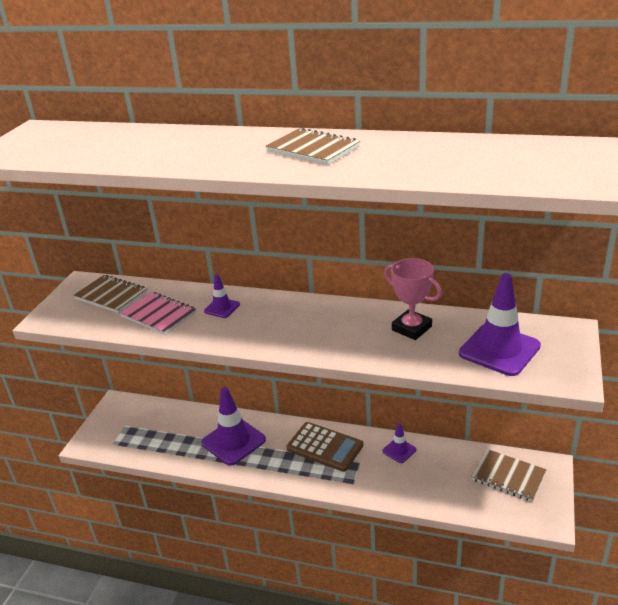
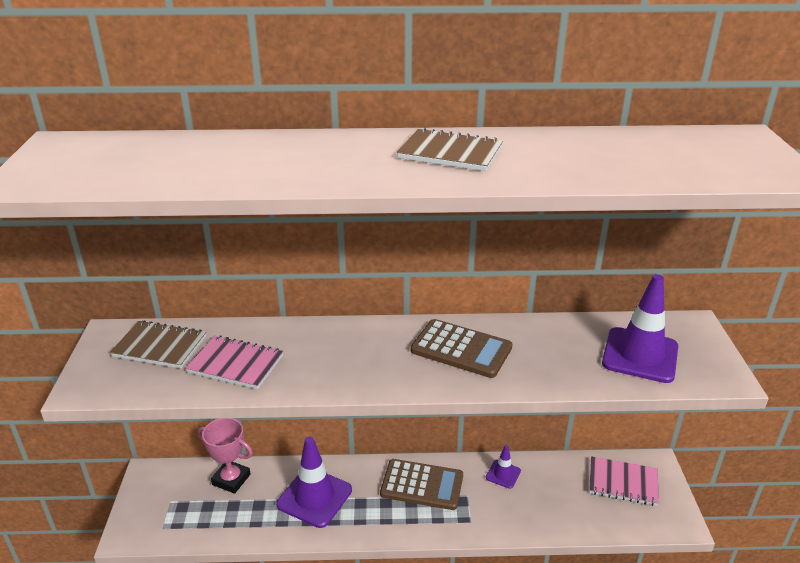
camera: 20 degrees left, 0 degrees up
(222, 308) = (311, 345): purple traffic cone -> none
(341, 325) = (461, 349): none -> brown calculator
(411, 328) = (538, 343): pink trophy -> pink trophy (231, 479)
(508, 476) = (623, 483): brown notebook -> pink notebook

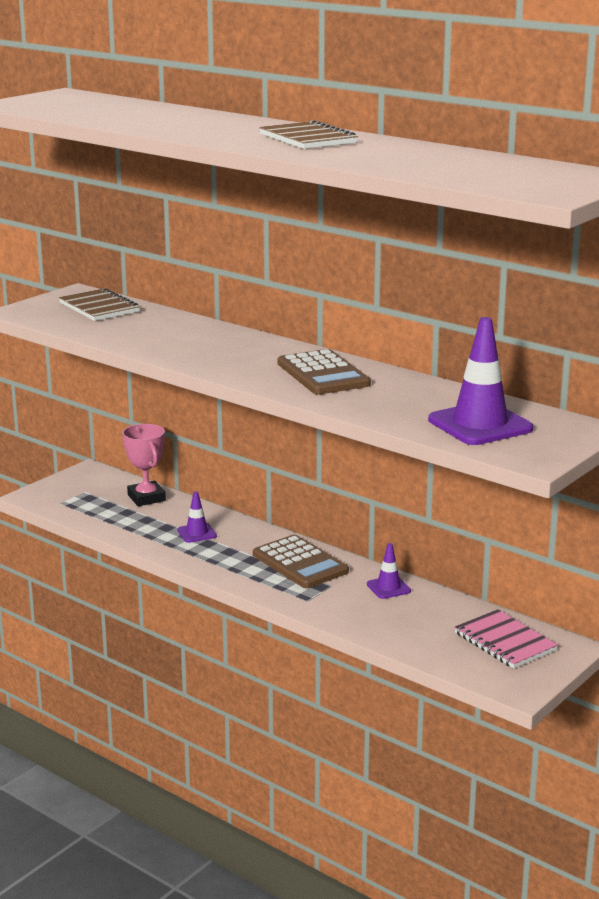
camera: 40 degrees right, 10 degrees down
(236, 364) = (135, 330): pink notebook -> none
(314, 497) = (197, 533): purple traffic cone -> purple traffic cone, size x0.51

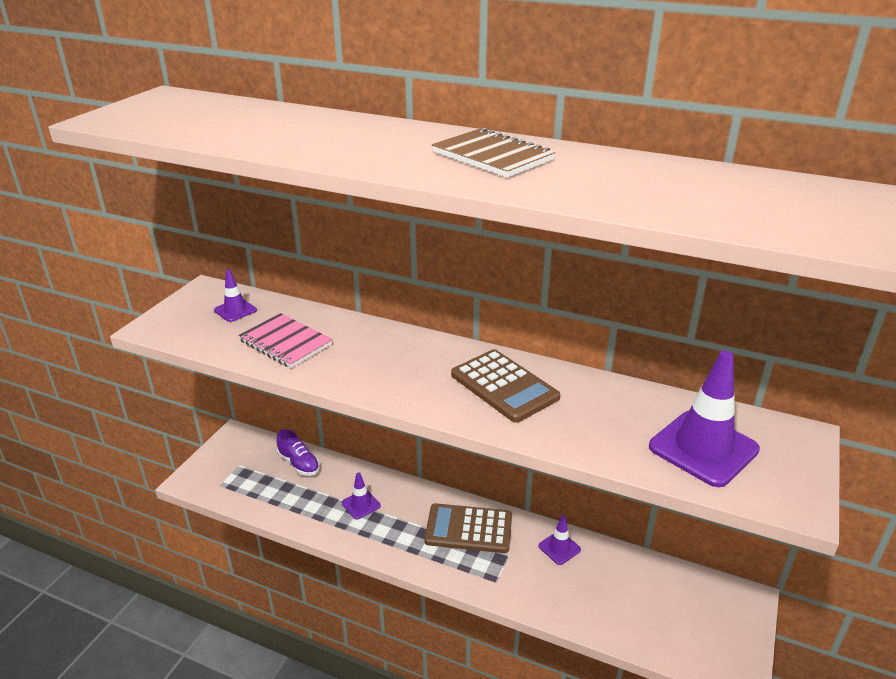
camera: 15 degrees left, 10 degrees up
(99, 307) = (235, 310): brown notebook -> purple traffic cone
(146, 498) = (299, 464): pink trophy -> purple shoe
(300, 563) = (468, 529): brown calculator -> brown calculator turned 150 degrees clockwise
(505, 642) = (692, 604): pink notebook -> pink notebook (285, 343)

